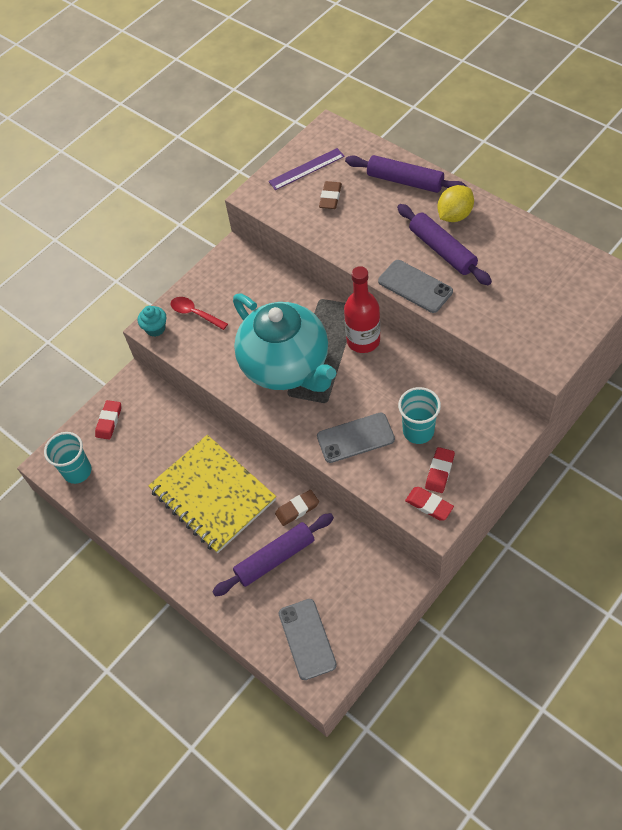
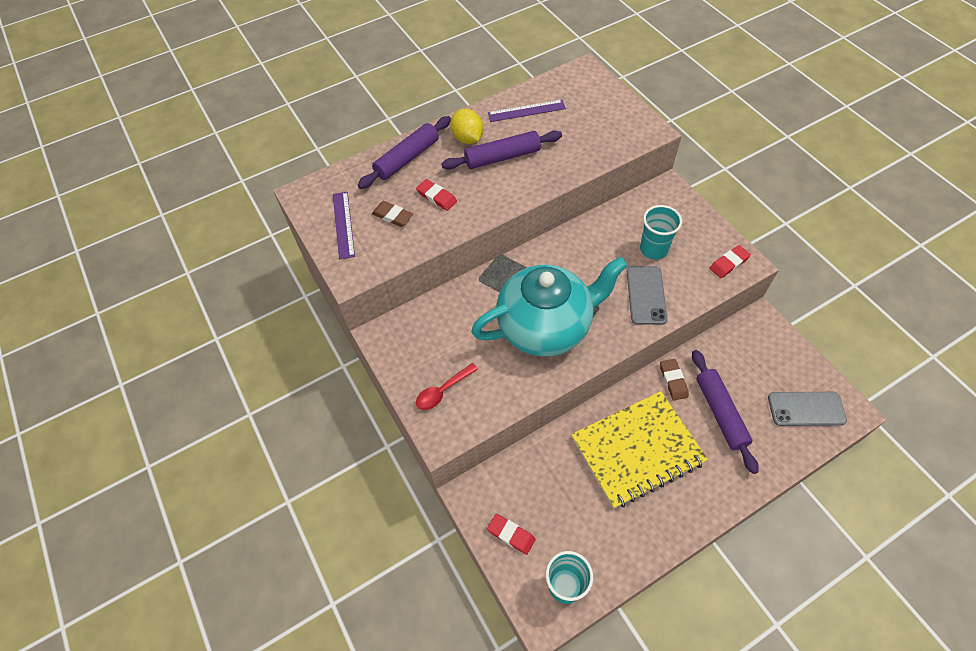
camera: 75 degrees left, 0 degrees up
(155, 328) = (444, 435): turquoise cupcake -> none
(363, 340) = (542, 260): red bottle -> none
(415, 286) = (533, 186): grey phone -> none
(439, 471) = (698, 247): red eraser -> red eraser (437, 197)
(520, 248) = (526, 111): none -> purple ruler

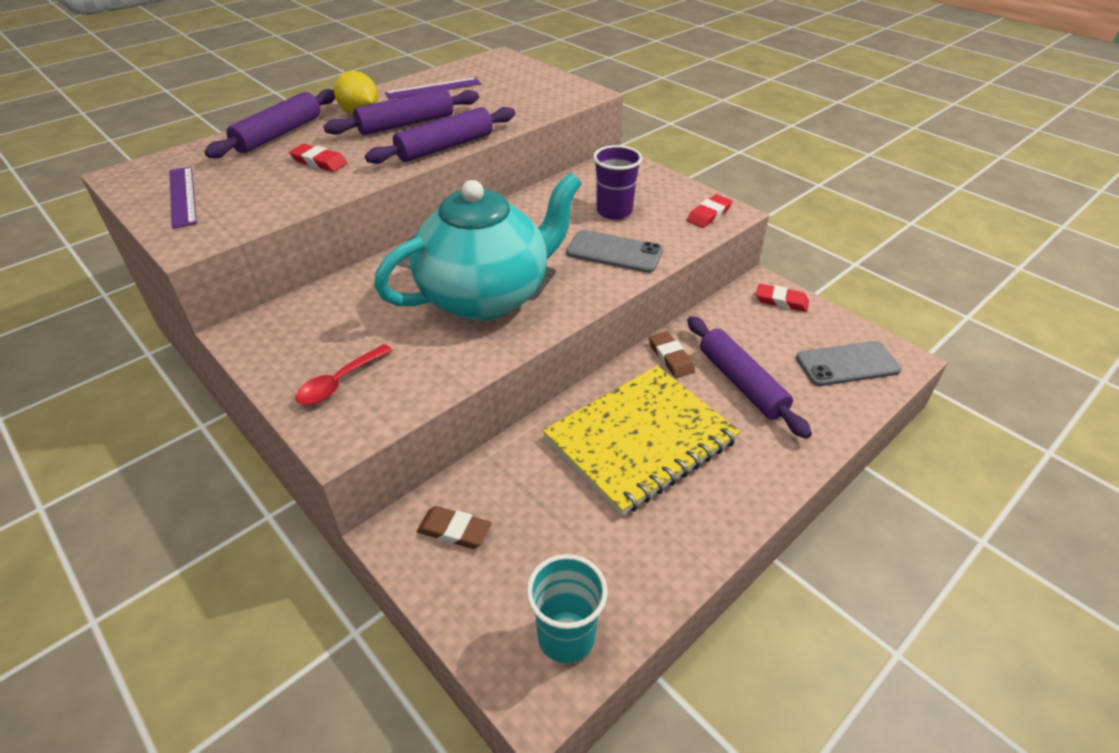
camera: 15 degrees left, 15 degrees down
(392, 216) = (256, 183): brown eraser -> brown eraser (454, 530)
(511, 534) = (468, 579): red eraser -> red eraser (781, 301)
(530, 190) = (445, 147): none -> purple rolling pin
(646, 295) = (614, 252): grey phone -> grey phone turned 60 degrees counterclockwise
(653, 249) = (614, 211): turquoise cup -> purple cup

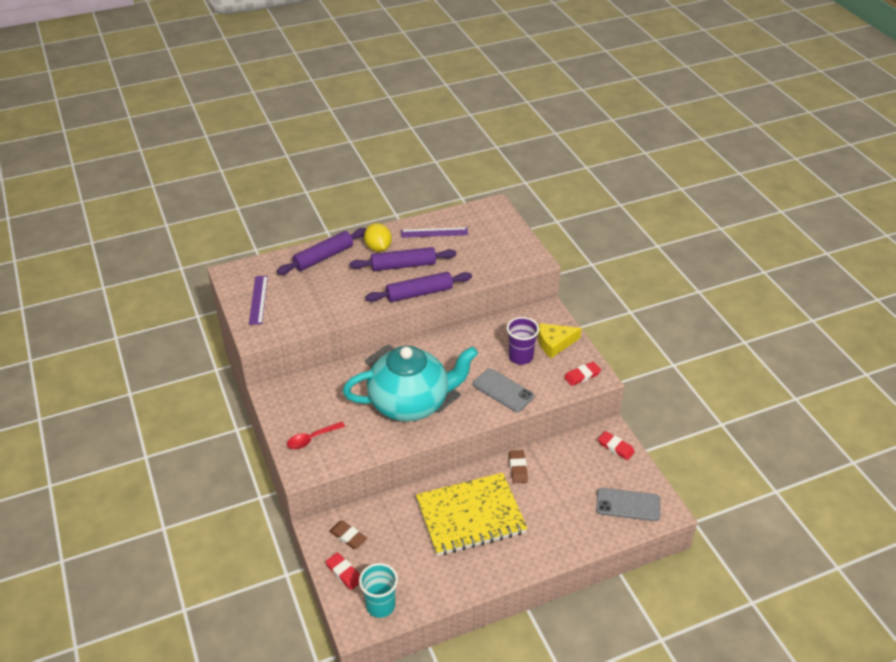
camera: 20 degrees right, 0 degrees up
(319, 162) = (340, 289): red eraser -> red eraser (344, 573)
(649, 189) = (554, 343): none -> yellow cheese
(741, 383) = (551, 498): purple rolling pin -> none

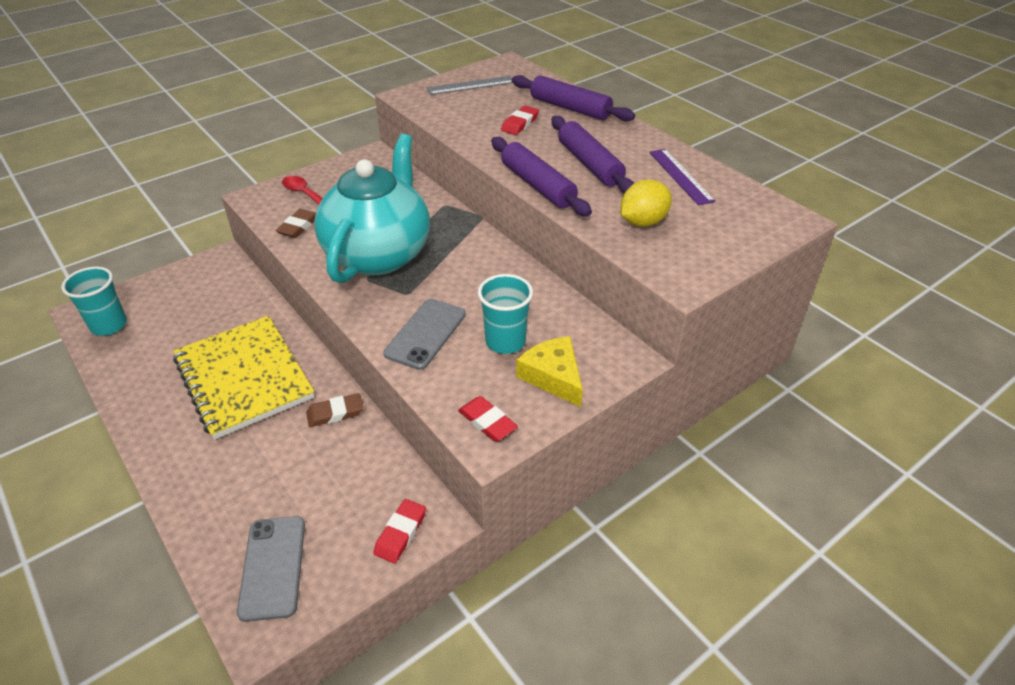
camera: 75 degrees right, 0 degrees up
(258, 300) = (470, 85): purple ruler -> grey ruler
(344, 573) = (159, 289): red eraser -> red eraser (520, 123)
(348, 536) = (211, 281): brown eraser -> brown eraser (298, 226)
(378, 248) = (614, 140): yellow lemon -> yellow lemon (643, 222)
(411, 403) = (379, 254): turquoise teapot -> turquoise teapot turned 135 degrees counterclockwise
(520, 357) = (505, 341): purple cup -> turquoise cup

